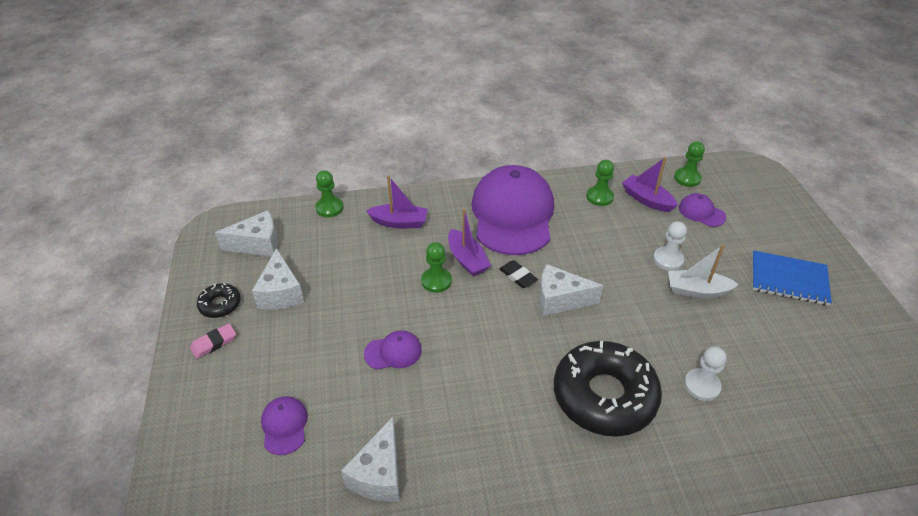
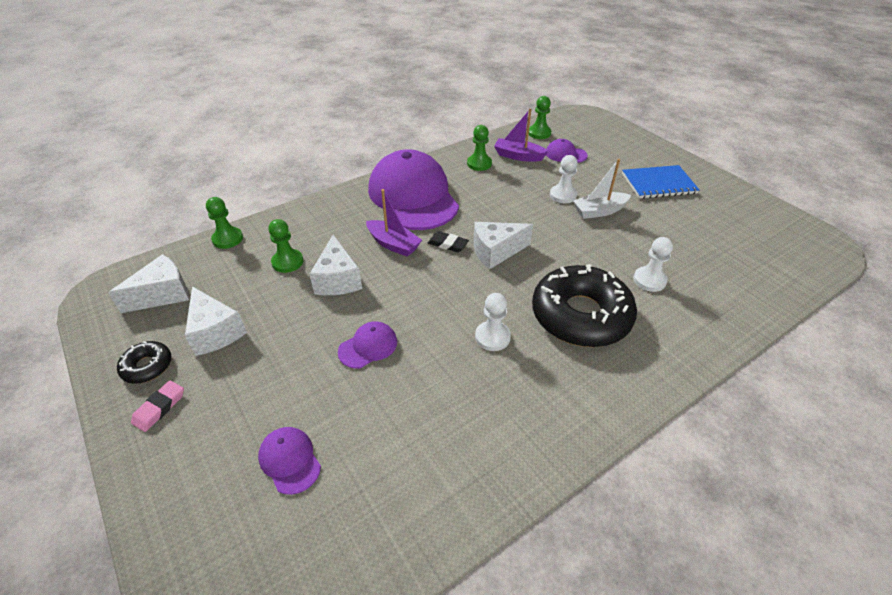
camera: 25 degrees left, 0 degrees up
(379, 474) = (419, 466): white cheese -> white cheese (338, 279)
(399, 222) = (309, 232): purple boat -> none
(436, 281) = (374, 271): green pawn -> green pawn (287, 262)
(506, 385) = (492, 337): none -> white pawn

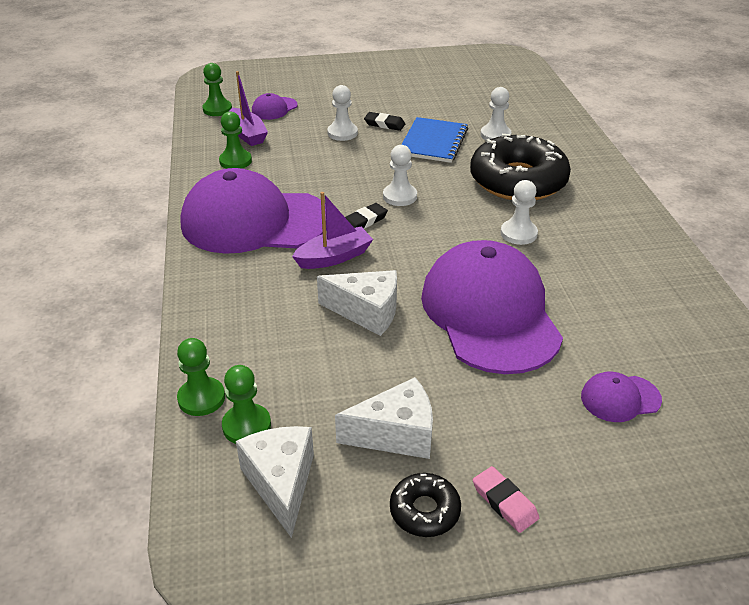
camera: 65 degrees left, 5 degrees down
(287, 262) = (301, 347): green pawn -> green pawn (246, 426)
(368, 346) = (490, 313): purple cap -> purple cap, size x2.43
(496, 252) = (399, 196): white cheese -> white pawn
(518, 156) = (247, 134): purple boat -> purple boat turned 75 degrees counterclockwise
(599, 211) = (384, 124): white boat -> black eraser
(658, 183) = (370, 83): blue notebook -> blue notebook (433, 142)

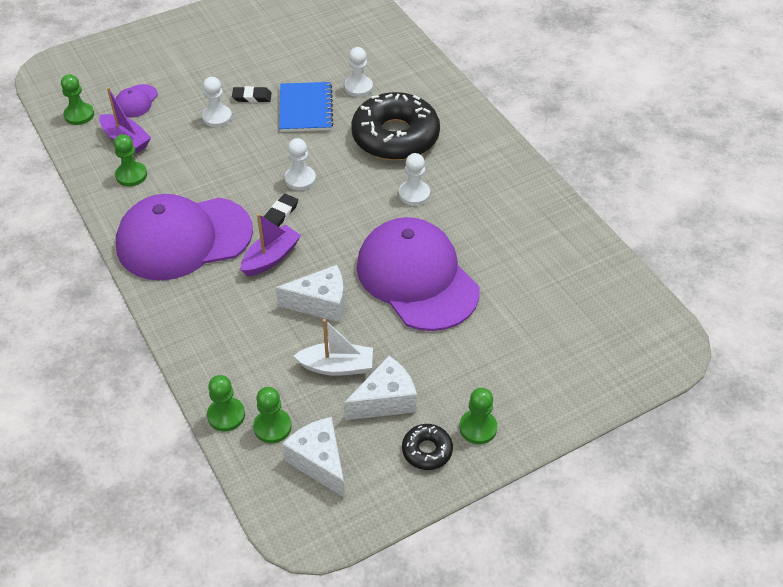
camera: 20 degrees left, 10 degrees up
(355, 381) = (337, 366): none -> white boat
(504, 502) = (478, 428): pink eraser -> green pawn
(620, 398) = (532, 325): purple cap -> none

